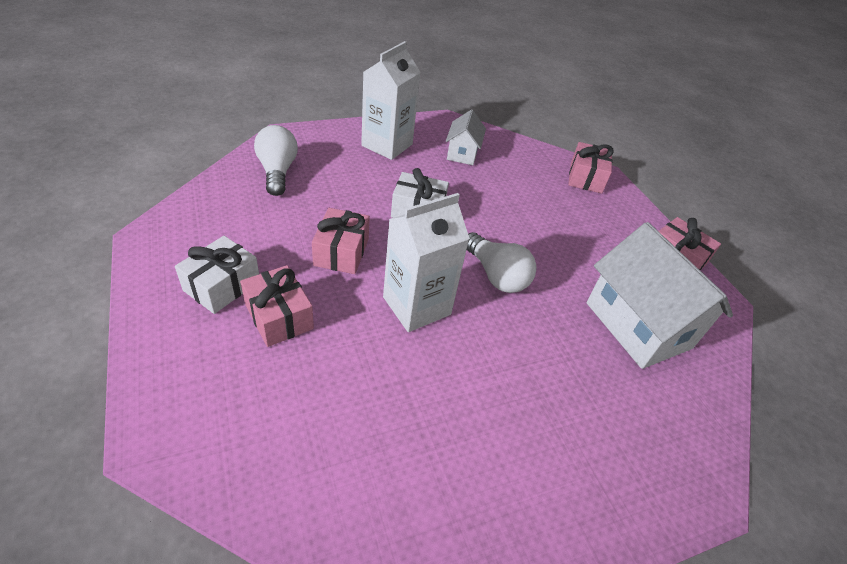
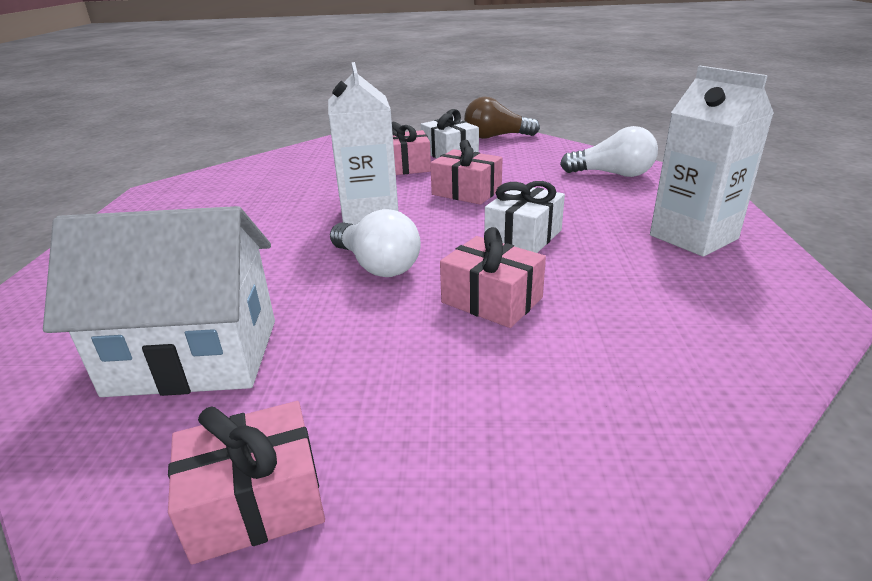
camera: 120 degrees right, 15 degrees down
(151, 255) = (496, 137): none -> brown light bulb
(462, 153) = (687, 300): white house -> none
(496, 275) = (377, 265): white light bulb -> white light bulb turned 120 degrees counterclockwise
(586, 178) = (608, 467): pink gift -> pink gift (491, 300)

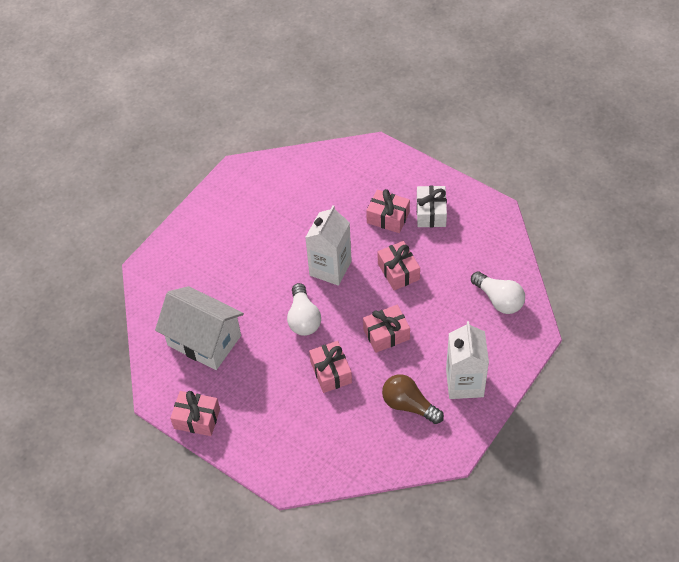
camera: 35 degrees right, 25 degrees up
(496, 137) = (483, 203): brown light bulb -> brown light bulb (409, 405)
(523, 237) = (386, 334): white gift -> pink gift

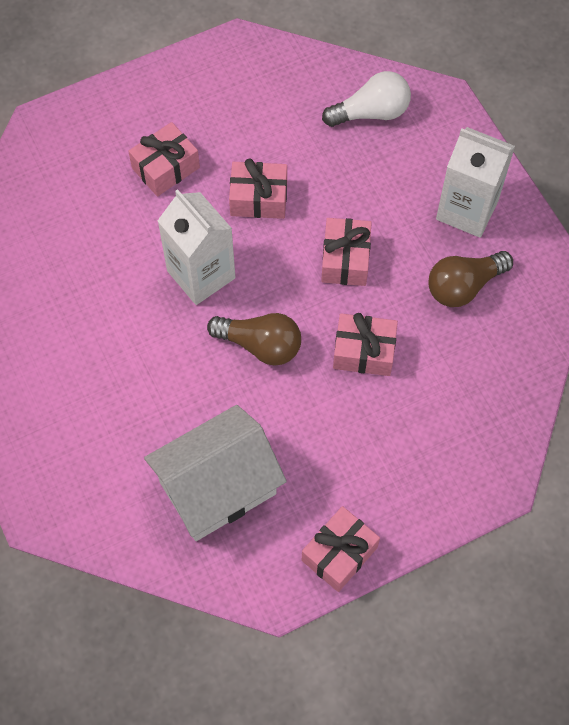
camera: 65 degrees left, 10 degrees up
(303, 318) = (260, 345): white light bulb -> brown light bulb
(431, 213) = (192, 117): white gift -> none

